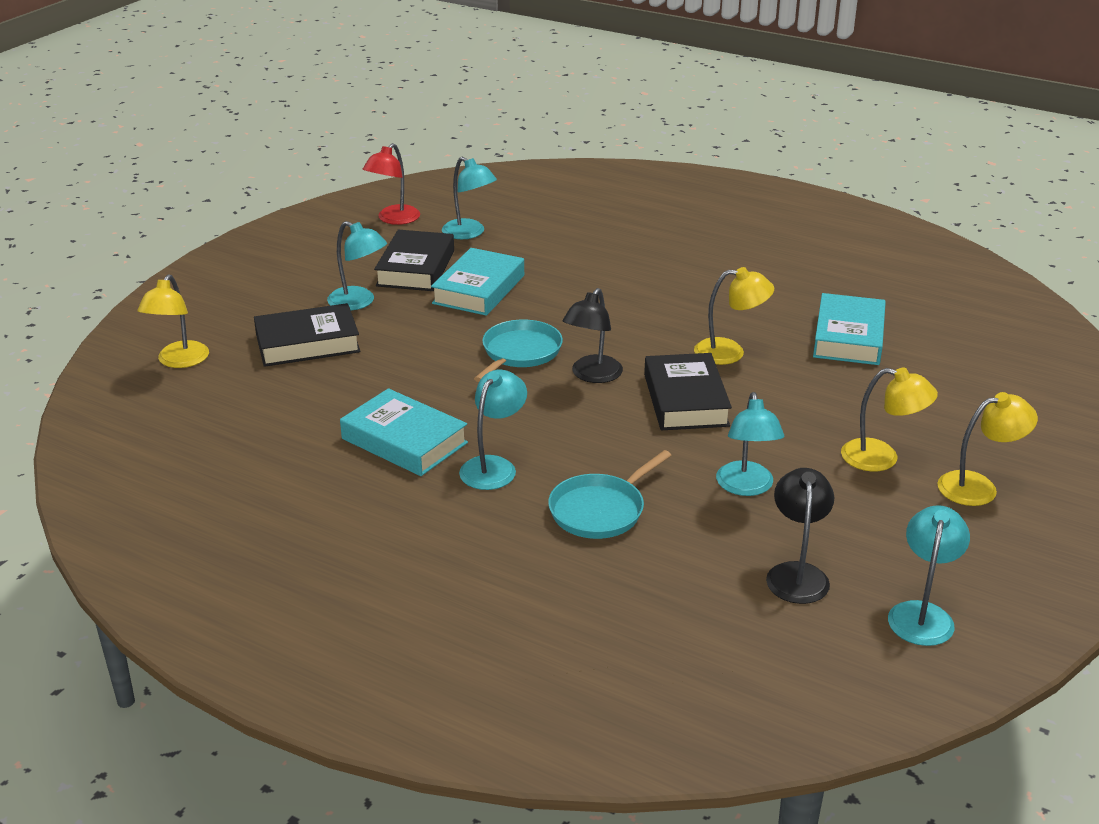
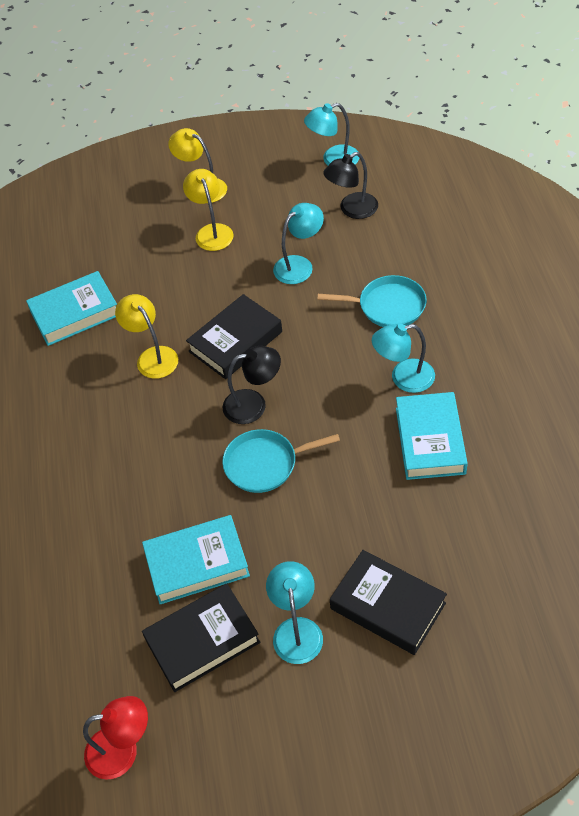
camera: 125 degrees left, 20 degrees up
(179, 361) = (502, 670): yellow lamp -> none
(469, 233) = (100, 657): turquoise lamp -> none

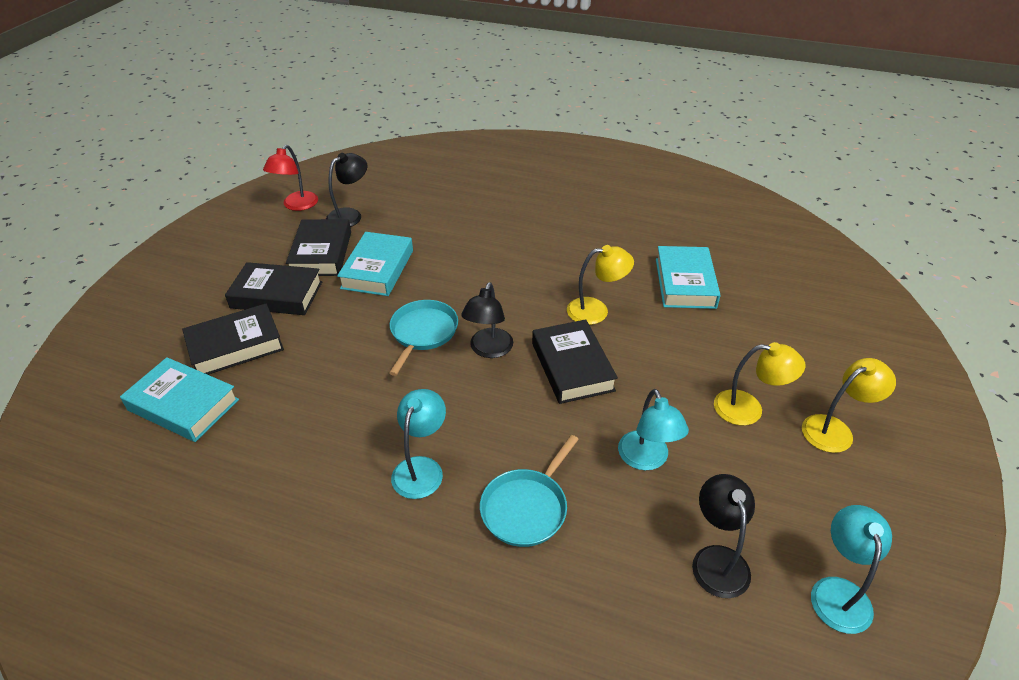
camera: 115 degrees right, 10 degrees down
(111, 667) = (350, 215): none -> black lamp
(296, 630) = (276, 295): turquoise lamp -> black book
(430, 440) = (335, 449): turquoise book -> turquoise book (183, 405)

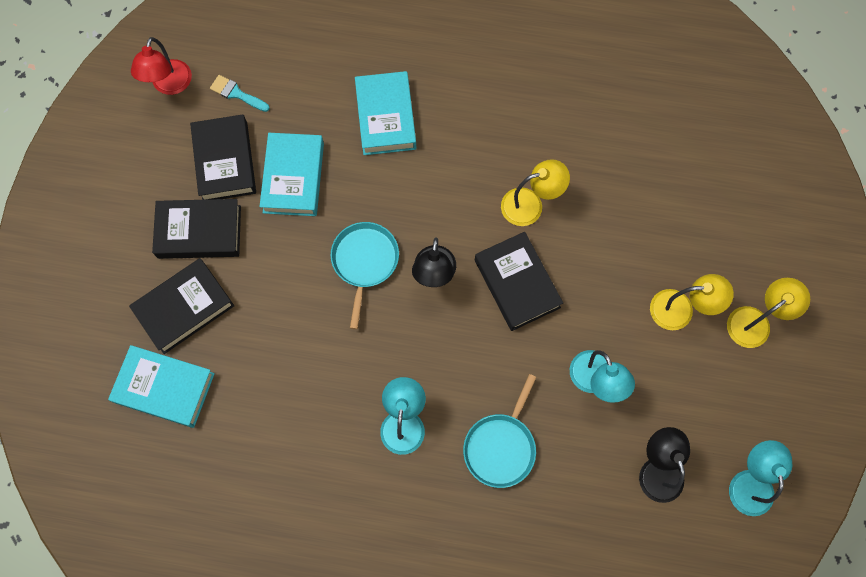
camera: 10 degrees left, 30 degrees up
(350, 215) = (237, 93): black lamp -> turquoise brush
(685, 283) = (615, 151): turquoise book -> turquoise book (386, 117)

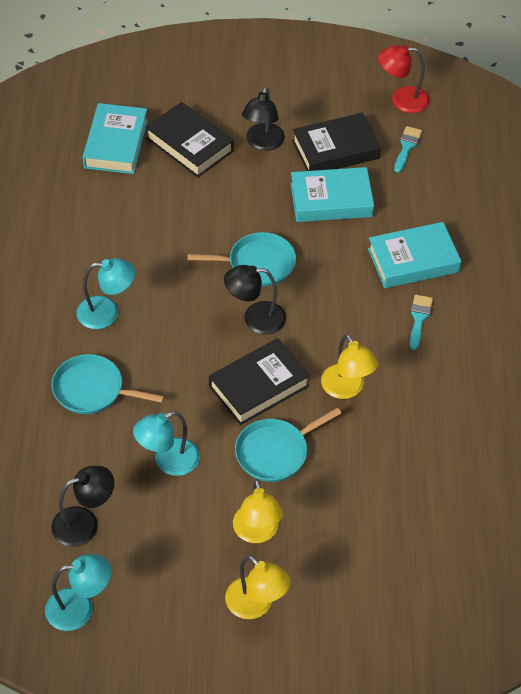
camera: 80 degrees right, 20 degrees down
(199, 232) = (262, 143): black book -> black lamp
(457, 126) = (419, 319): none -> turquoise brush
(594, 280) = (275, 452): none -> turquoise pan

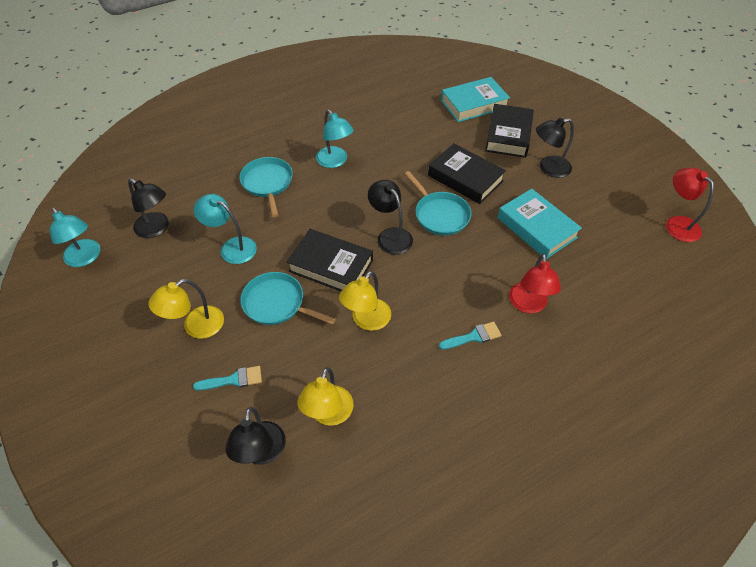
camera: 60 degrees right, 0 degrees up
(256, 605) = (128, 358): yellow lamp -> yellow lamp (328, 414)
(335, 150) = (585, 208): black book -> black book (465, 178)
(407, 147) = (635, 248): turquoise brush -> turquoise brush (233, 380)
(413, 260) = (528, 305): turquoise book -> red lamp
(434, 531) = (262, 453): none -> black lamp

